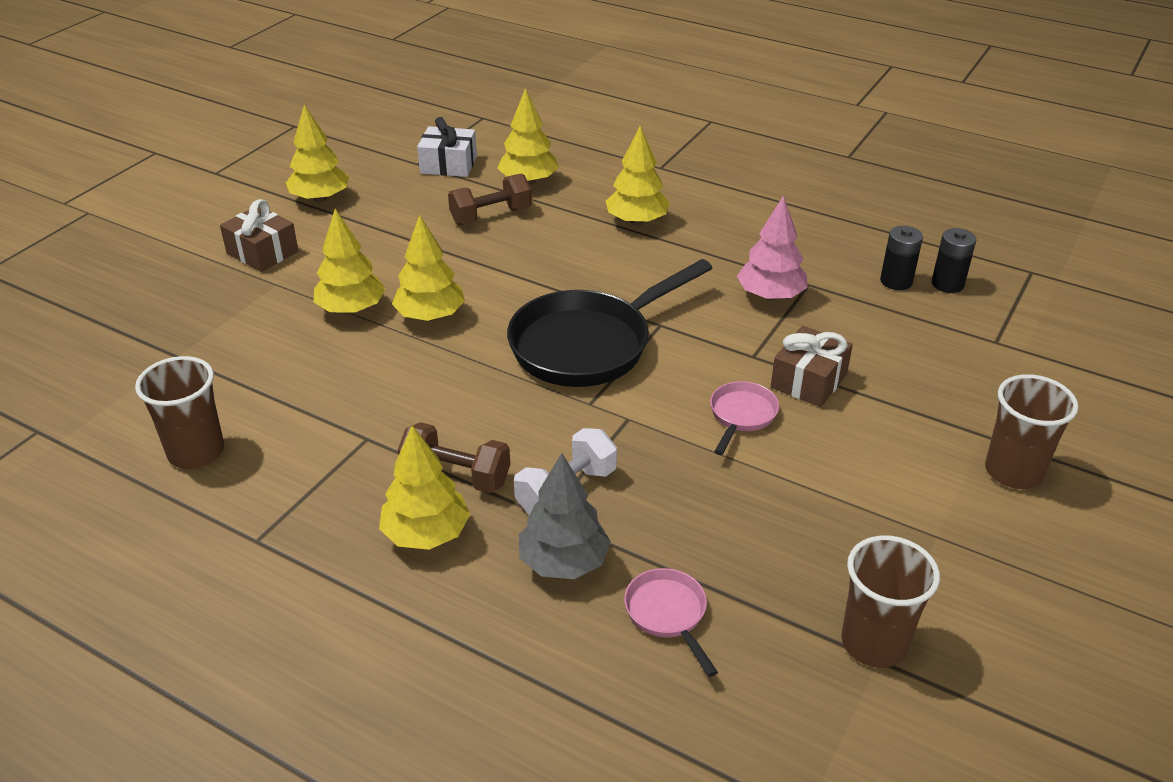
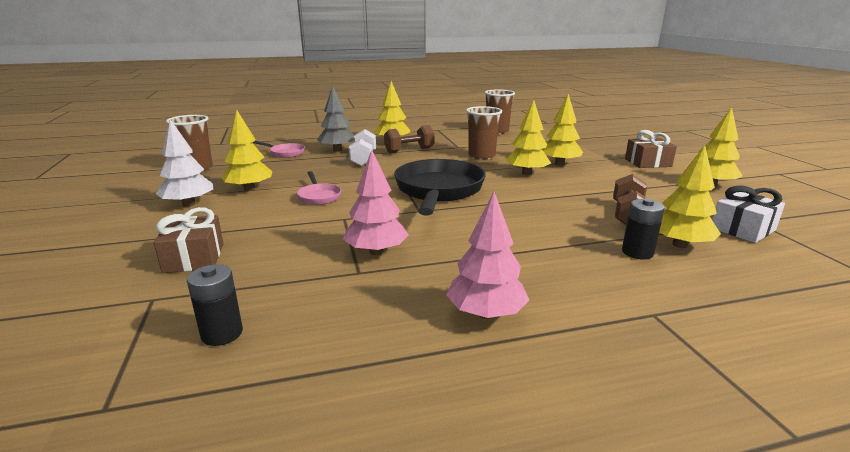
camera: 135 degrees right, 15 degrees down
(637, 221) = (553, 255): yellow tree -> yellow tree (249, 189)
(758, 213) = (486, 313): none -> pink tree
(808, 381) = (296, 220): brown gift -> brown gift (194, 258)
(896, 281) = (280, 310): black battery -> black battery (637, 252)
(926, 497) = (189, 204): none -> white tree
(1013, 472) = (131, 229): brown cup -> brown cup (481, 156)

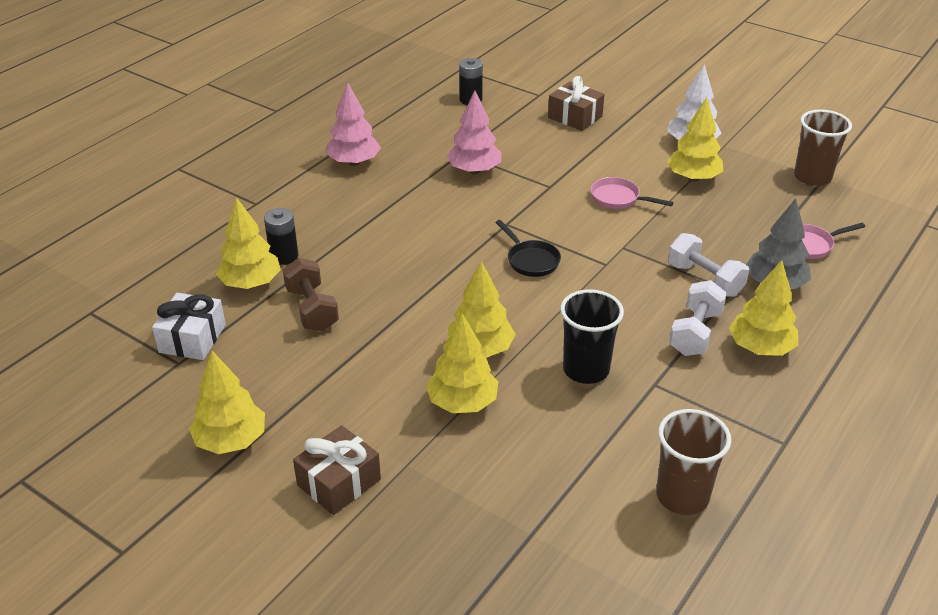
camera: 140 degrees right, 15 degrees up
(409, 150) = (695, 333): brown dumbbell -> white dumbbell
(438, 191) = (530, 260): black pan -> black pan, size x0.46
(481, 156) = (586, 370): brown cup -> black cup

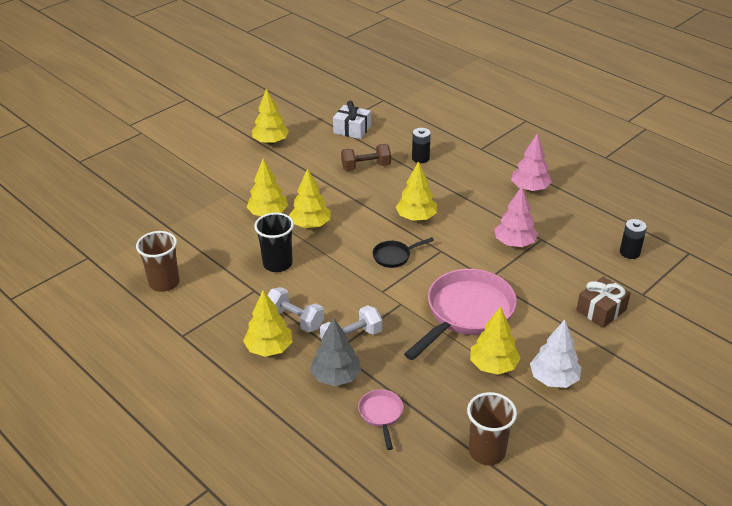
camera: 100 degrees right, 0 degrees up
(251, 283) = (396, 147): yellow tree -> yellow tree (416, 217)
(339, 482) = (229, 171): brown gift -> none
(618, 198) = (466, 313): pink pan -> pink pan, size x2.18

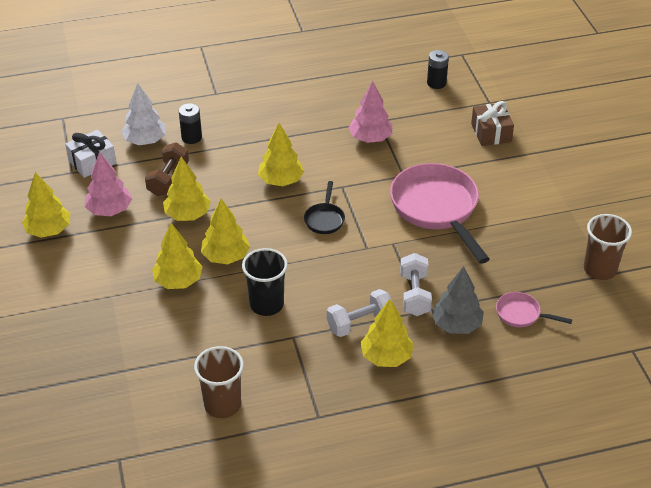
camera: 60 degrees left, 5 degrees up
(493, 365) = (510, 222): yellow tree -> yellow tree (187, 215)
(529, 188) = (304, 93): pink tree -> pink tree (109, 210)
(553, 379) = (548, 196): white tree -> white tree (145, 141)

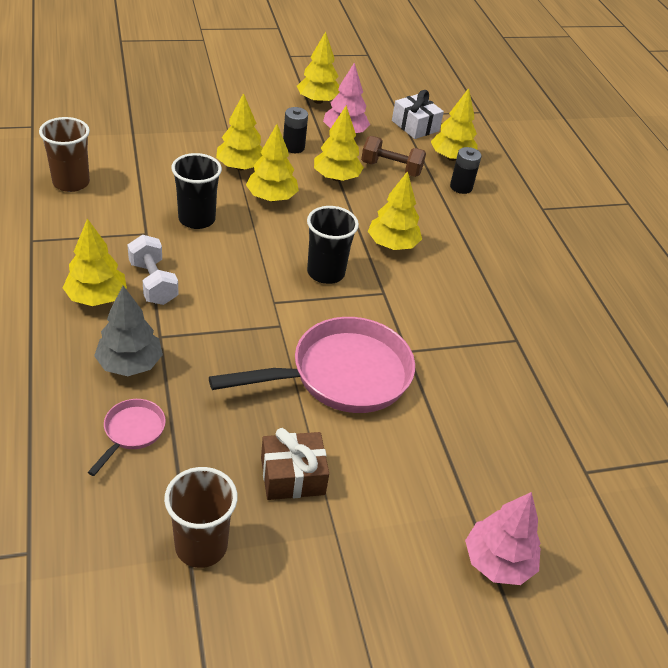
camera: 85 degrees right, 0 degrees up
(145, 141) = (451, 158): white tree -> yellow tree
(324, 219) = (326, 273): black pan -> black cup
(370, 138) = (479, 328): pink tree -> pink tree (498, 562)
(414, 294) = (188, 333): white dumbbell -> none
(436, 83) = (617, 413): black battery -> black battery (293, 147)
(491, 133) = (510, 461): brown gift -> brown gift (292, 476)

